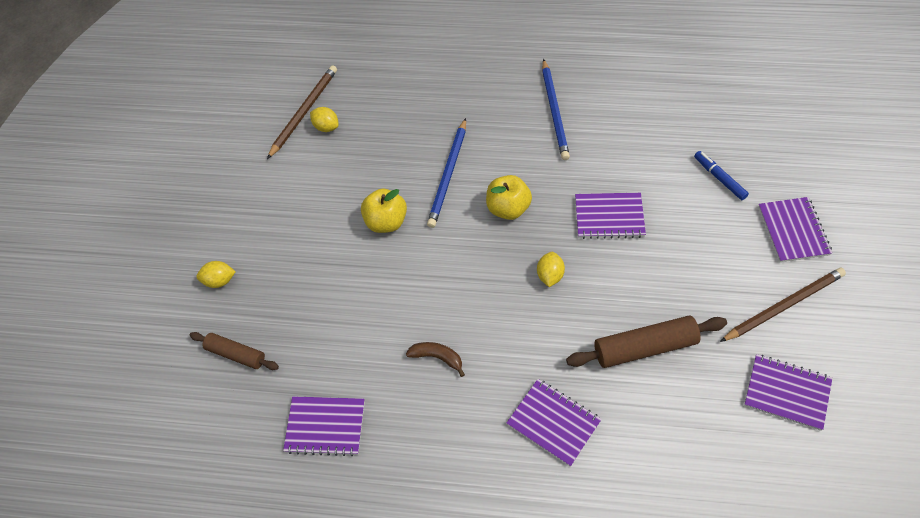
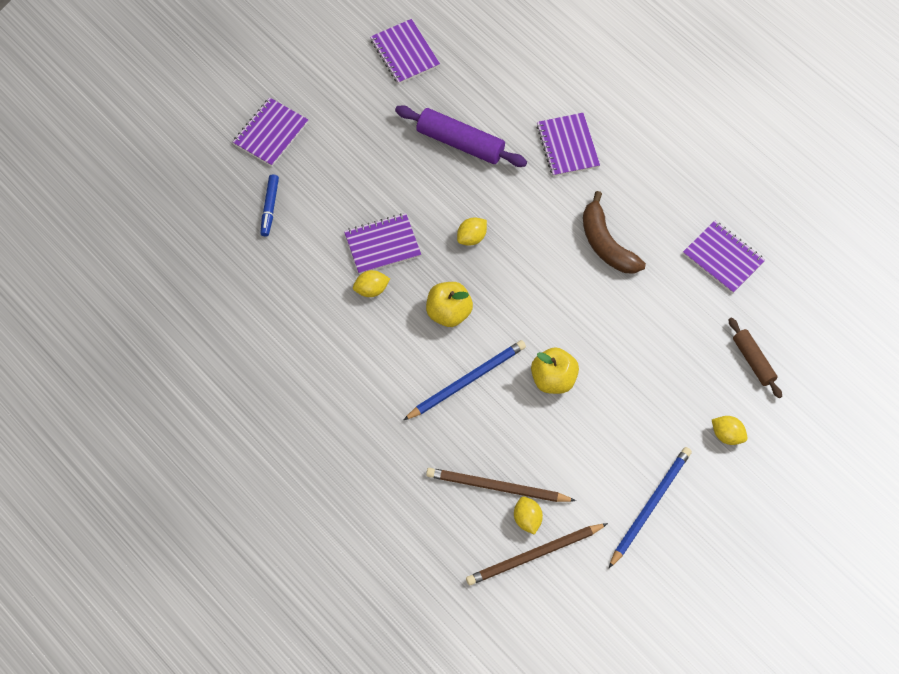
camera: 145 degrees left, 5 degrees up
(437, 357) = (606, 244): brown banana -> brown banana, size x1.71
(554, 112) = (323, 367): blue pencil -> blue pencil (650, 506)
(580, 181) = (371, 289): none -> yellow lemon
(609, 217) = (382, 245): purple notebook -> purple notebook turned 60 degrees counterclockwise
(644, 347) = (460, 143): brown rolling pin -> purple rolling pin
(784, 306) = (341, 96): brown pencil -> brown pencil (497, 487)

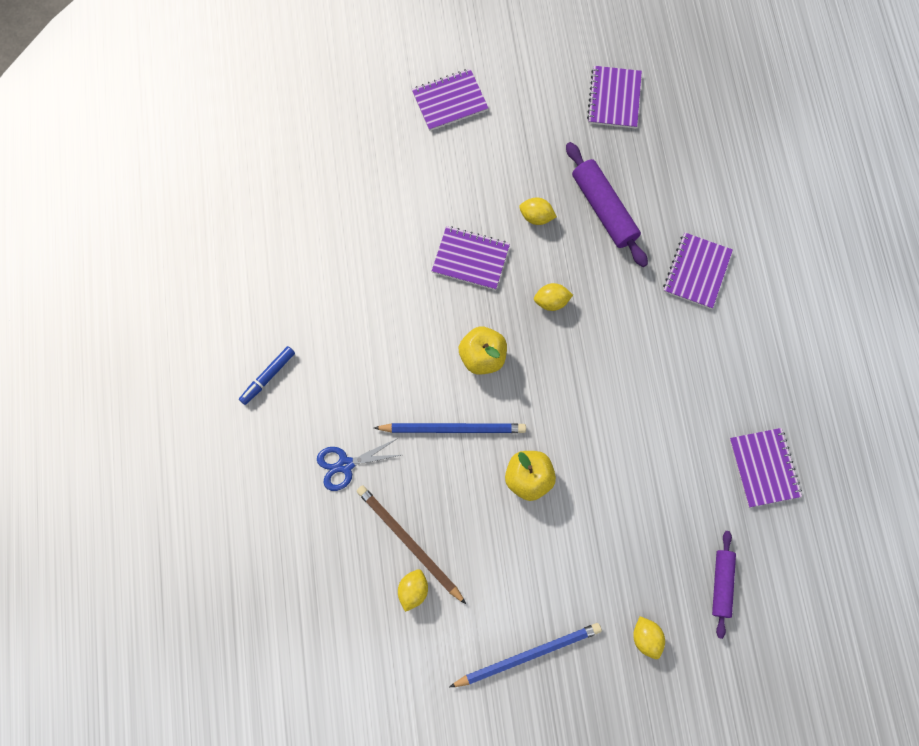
camera: 35 degrees right, 10 degrees up
(269, 208) = (401, 166): blue marker -> blue marker (268, 377)
(371, 289) = (432, 293): yellow lemon -> yellow lemon (536, 217)
(401, 463) = (345, 465): none -> blue scissors
(534, 555) = (395, 627): brown pencil -> none
(606, 244) = (666, 385): brown banana -> none
(753, 361) = (721, 584): brown rolling pin -> purple rolling pin

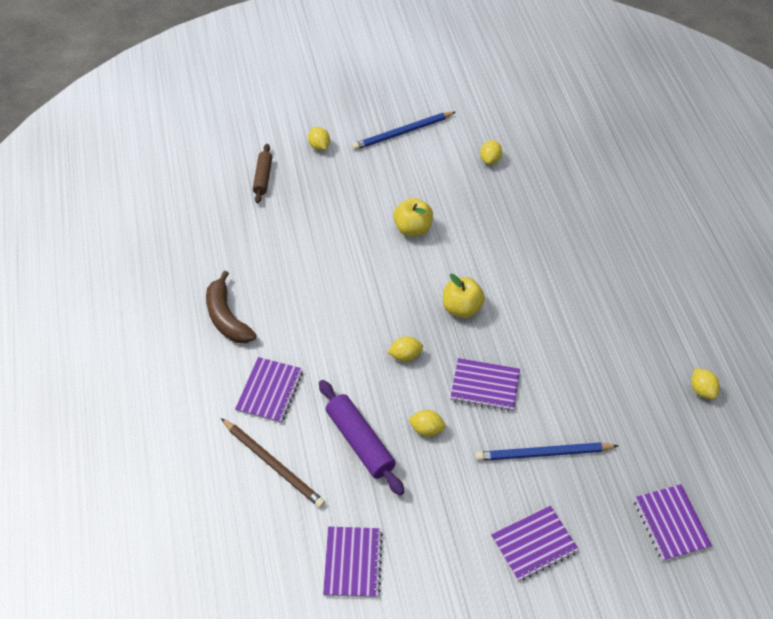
camera: 175 degrees right, 20 degrees down
(246, 236) = (702, 390): none -> yellow lemon
(268, 377) = (641, 281): blue marker -> none
(345, 465) = (559, 227): blue scissors -> none
(409, 542) = (499, 185): brown pencil -> brown pencil (273, 464)
(453, 429) = (478, 256): blue pencil -> blue pencil (543, 453)
(721, 584) = (263, 177): purple rolling pin -> brown rolling pin
(750, 366) = (227, 318): none -> brown banana
(764, 468) = (223, 248): purple notebook -> purple notebook (670, 523)

